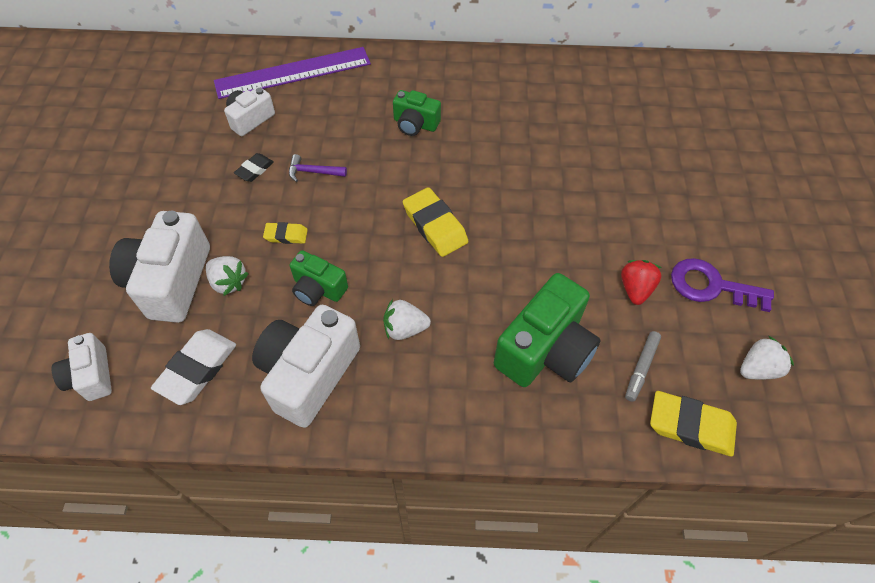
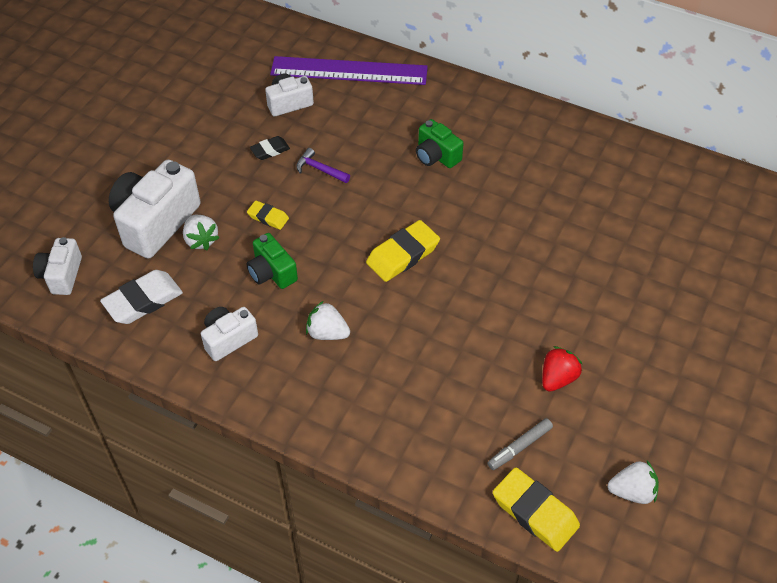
camera: 25 degrees right, 5 degrees down
(309, 374) = (228, 339): white camera -> white camera, size x0.56
(435, 226) = (403, 255): yellow eraser -> yellow eraser turned 60 degrees clockwise
(545, 350) = (440, 397): green camera -> none
(711, 286) = (634, 403): purple key -> none

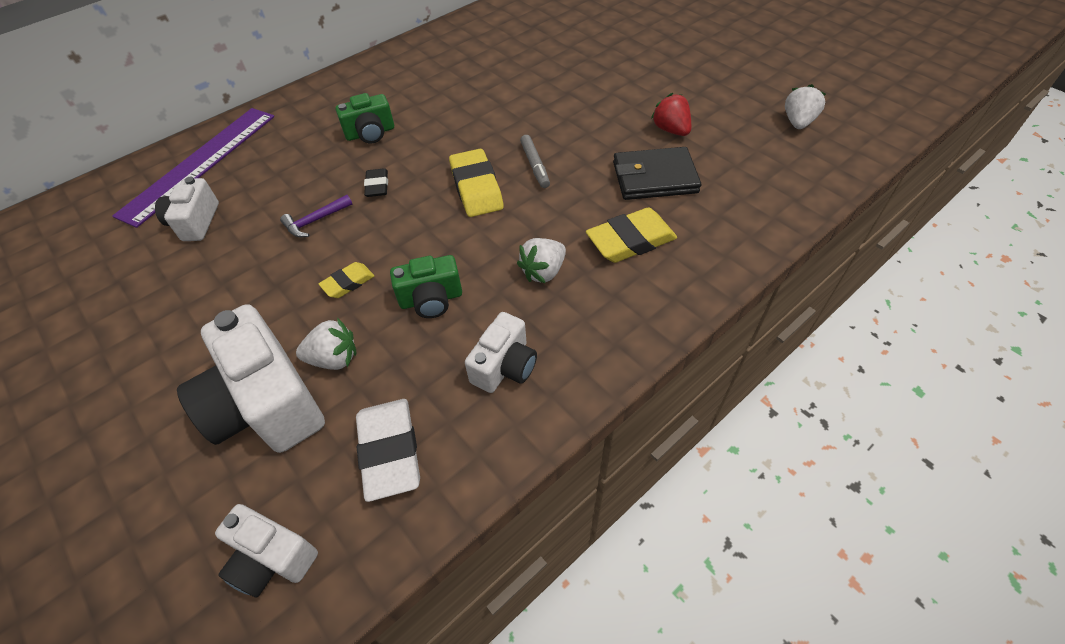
camera: 65 degrees left, 0 degrees up
(228, 339) = (504, 366): white camera -> white camera turned 135 degrees counterclockwise
(270, 150) = (250, 256): black eraser -> black eraser (377, 186)
(478, 381) = (654, 178): none -> black wallet
(519, 447) = (736, 171): grey marker -> grey marker (535, 165)
(535, 512) = (807, 181): yellow eraser -> yellow eraser (630, 240)

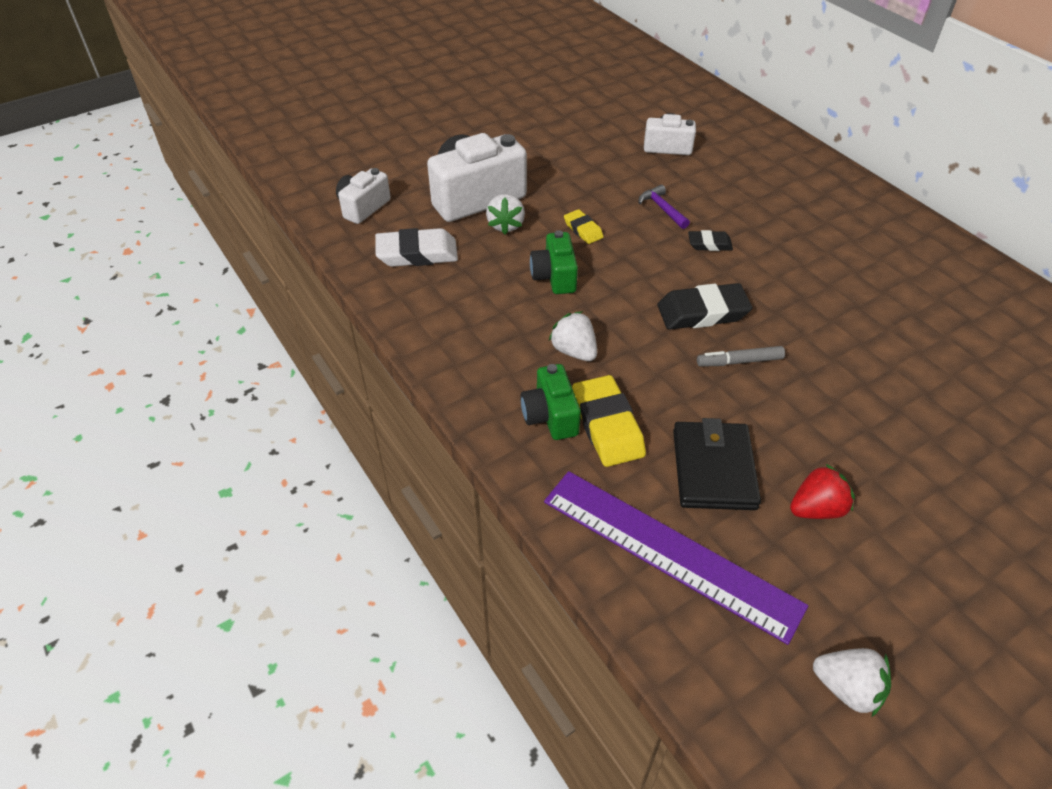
camera: 95 degrees right, 5 degrees down
(200, 163) = (745, 140): purple ruler -> purple ruler (669, 552)
(370, 133) = (796, 238): green camera -> green camera (550, 416)
(476, 188) = (702, 312): yellow eraser -> black eraser
(504, 366) = (472, 316): white camera -> none

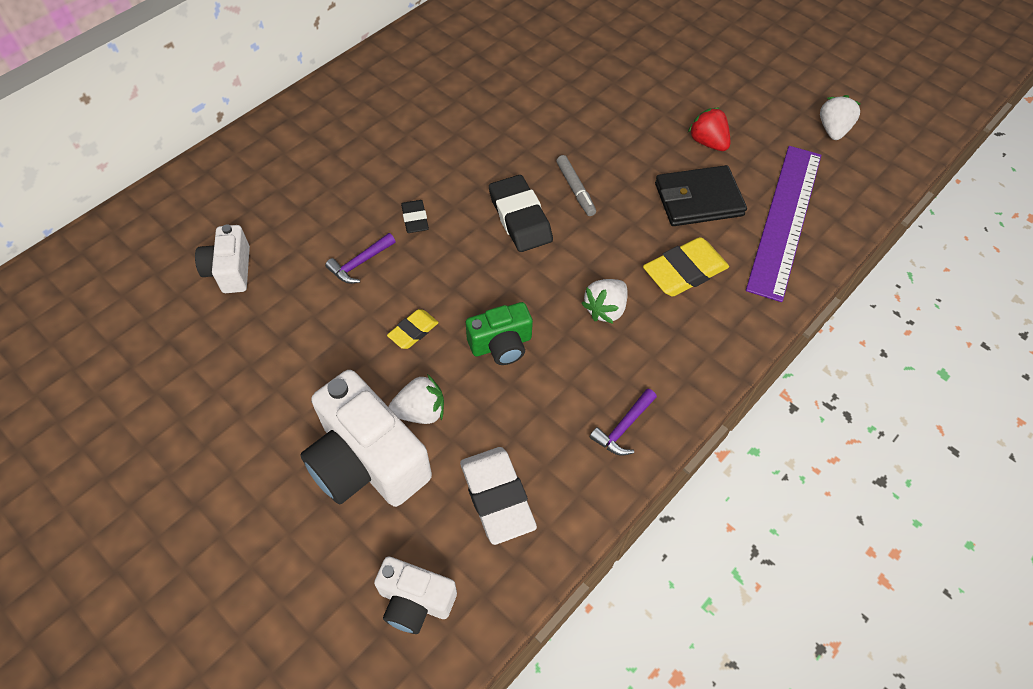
camera: 105 degrees left, 10 degrees up
(444, 335) = (623, 428): none -> purple hammer
(550, 416) = (691, 314): green camera -> none

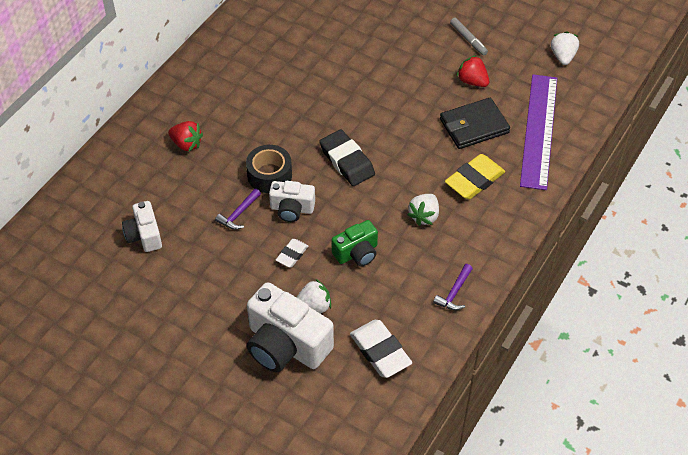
camera: 10 degrees left, 5 degrees down
(323, 162) = (186, 144): none -> red strawberry
(413, 331) = (292, 255): yellow eraser -> white eraser
(415, 219) = (269, 175): black eraser -> black tape
(415, 601) = (343, 422): white camera -> white camera (292, 209)
(575, 189) = (382, 133): grey marker -> grey marker (468, 39)

